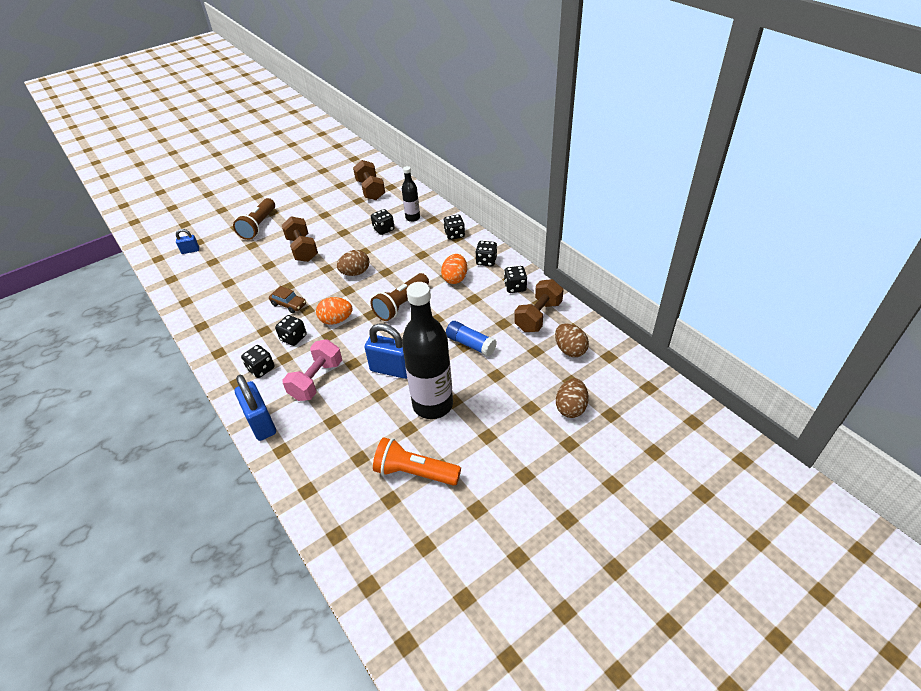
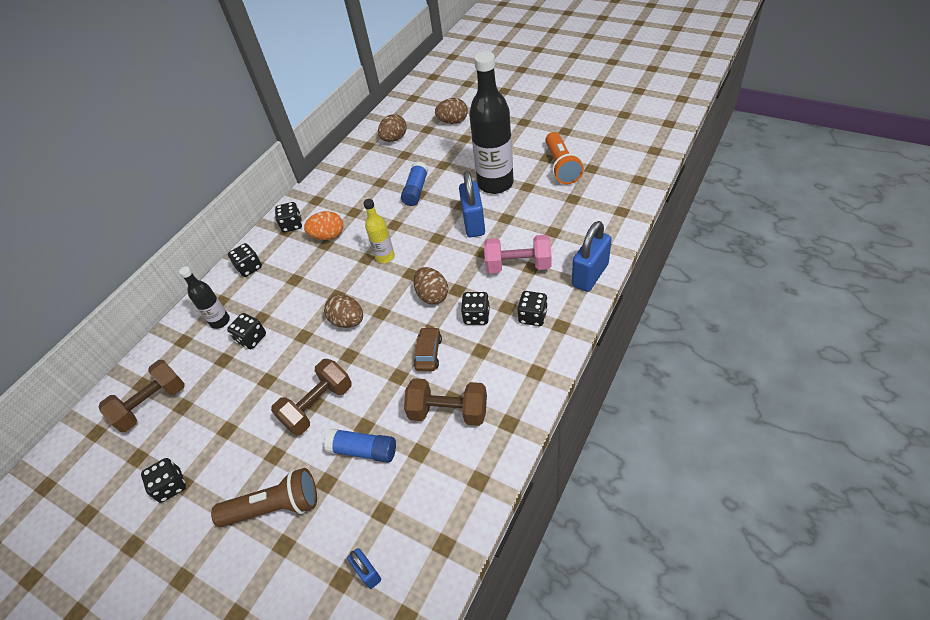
camera: 110 degrees left, 5 degrees up
(254, 261) = (363, 450): none -> blue glue stick
(336, 320) = (432, 295): orange egg -> brown egg
(401, 304) = (385, 257): brown flashlight -> yellow bottle
(515, 287) = (327, 192): black dice -> black dice (171, 486)
(538, 316) = (362, 166): brown dumbbell -> brown dumbbell (448, 411)

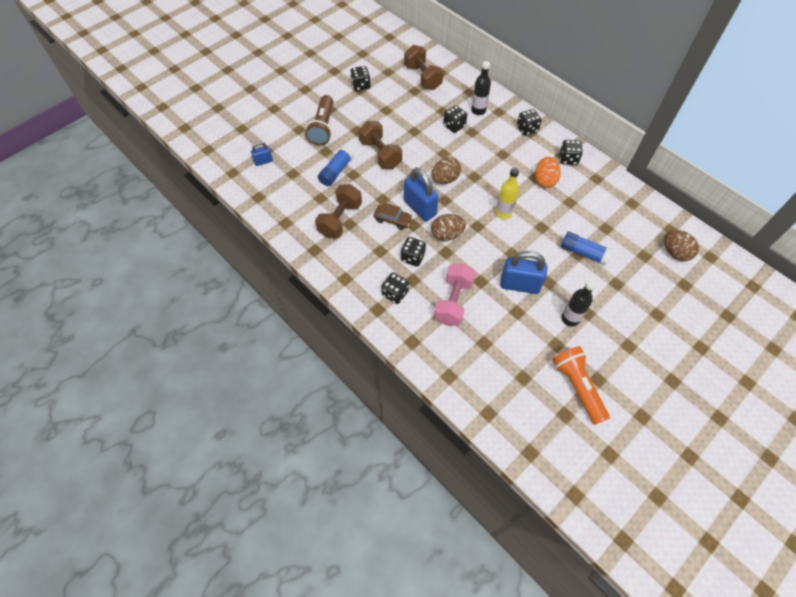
camera: 100 degrees right, 10 degrees up
(453, 121) = (692, 312): brown egg -> none
(495, 184) = (570, 319): black bottle -> black bottle, size x0.50
(561, 166) = (577, 387): orange flashlight -> orange flashlight turned 60 degrees clockwise
(590, 275) = (419, 351): blue padlock -> blue padlock (420, 208)

